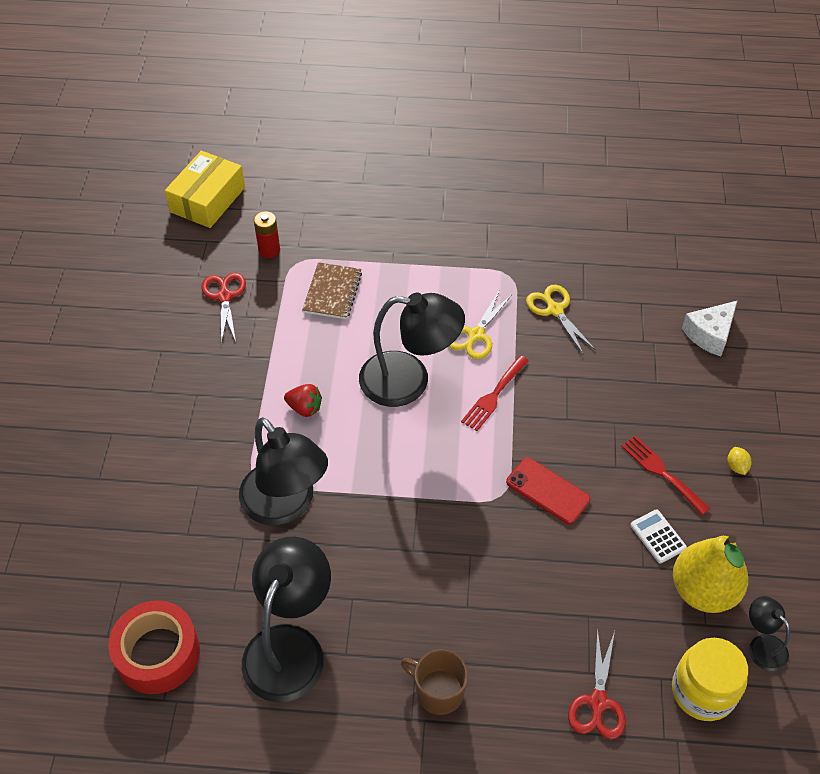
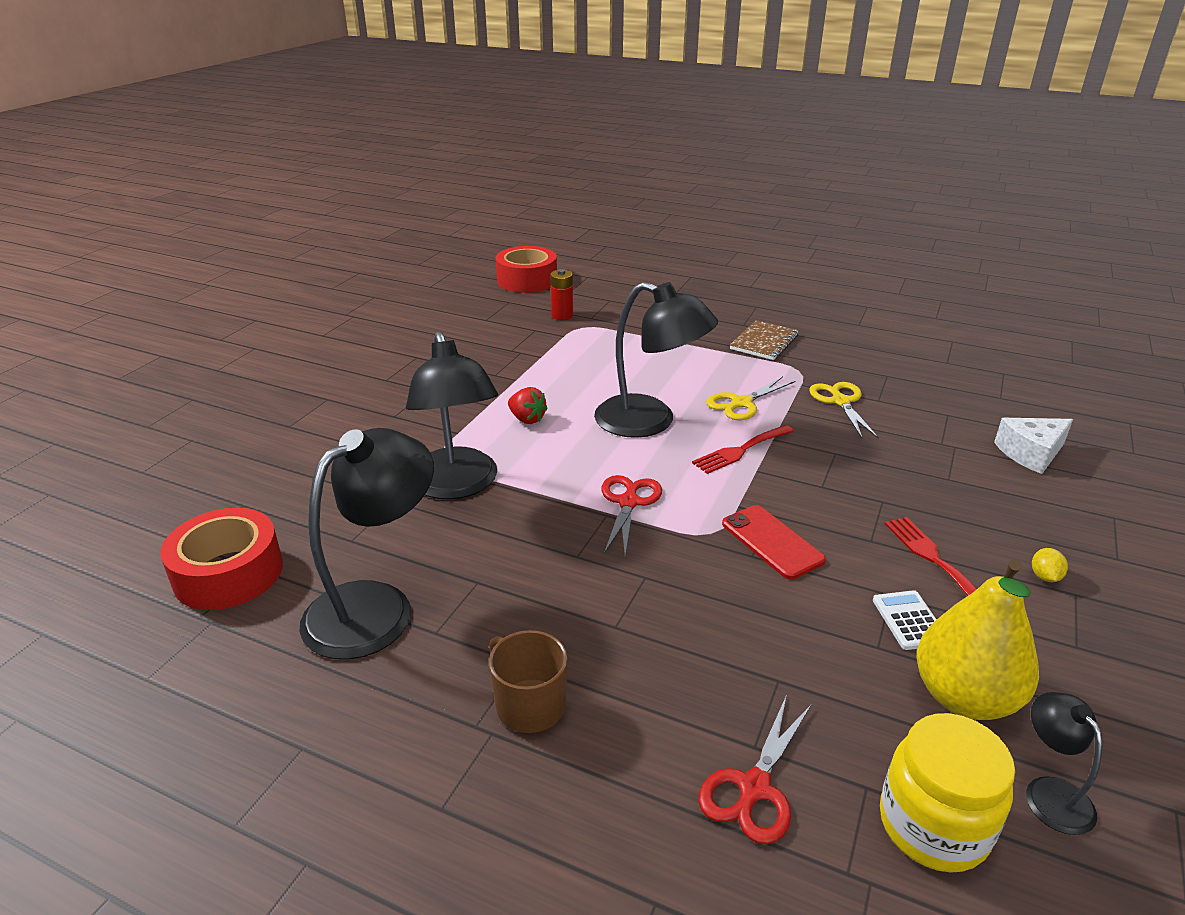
camera: 20 degrees right, 20 degrees down
(207, 199) = (527, 280): yellow box -> red tape
(224, 296) = (501, 335): red scissors -> red scissors (628, 502)
(332, 292) = (606, 350): brown notebook -> brown notebook (764, 342)

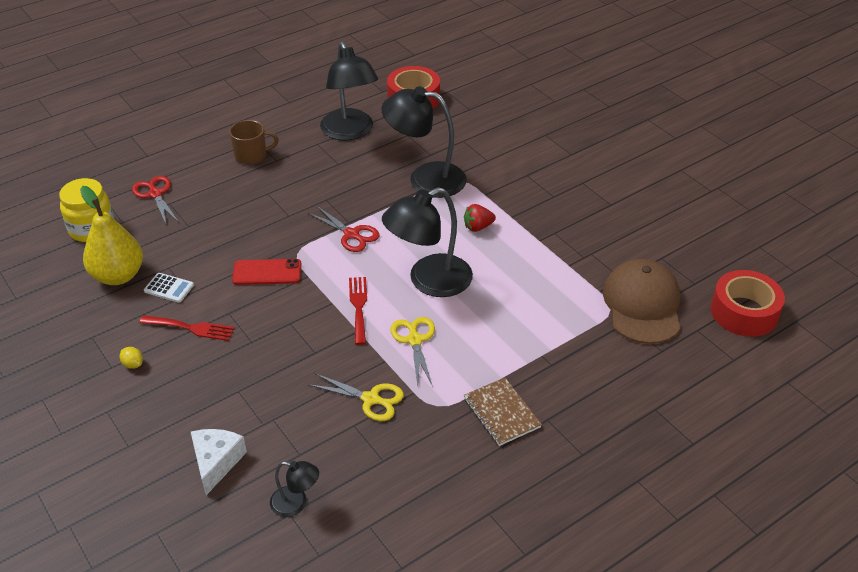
camera: 120 degrees right, 10 degrees up
(562, 315) = (642, 305): red battery -> brown cap
(1050, 792) = (62, 268): black lamp -> black lamp (296, 503)

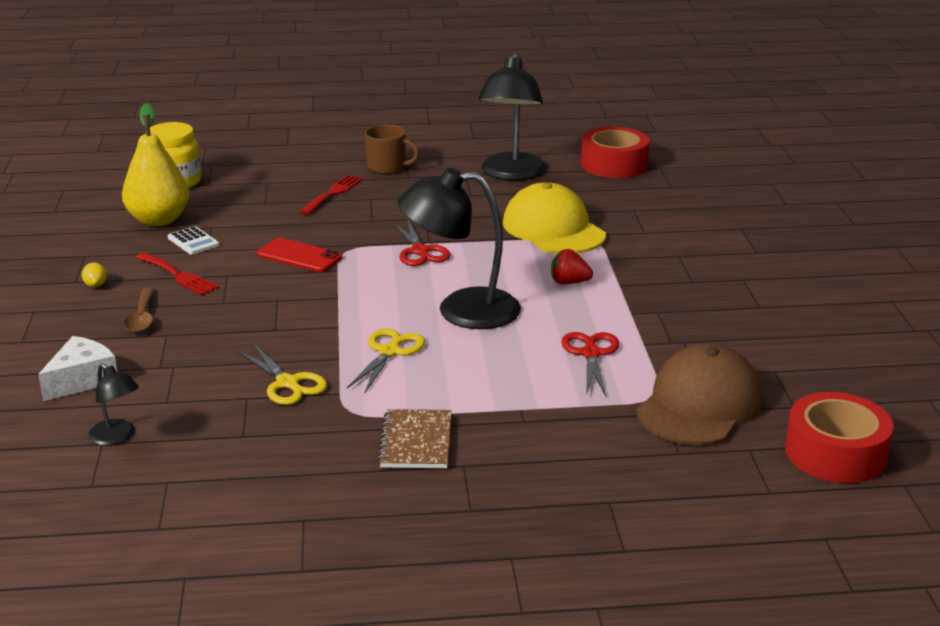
camera: 30 degrees right, 15 degrees down
(155, 194) = (261, 172): red scissors -> red scissors (591, 354)
(203, 381) = (142, 317): none -> brown spoon
(358, 306) = (361, 308): red fork -> red fork (333, 193)
(425, 178) = (553, 229): black lamp -> yellow cap

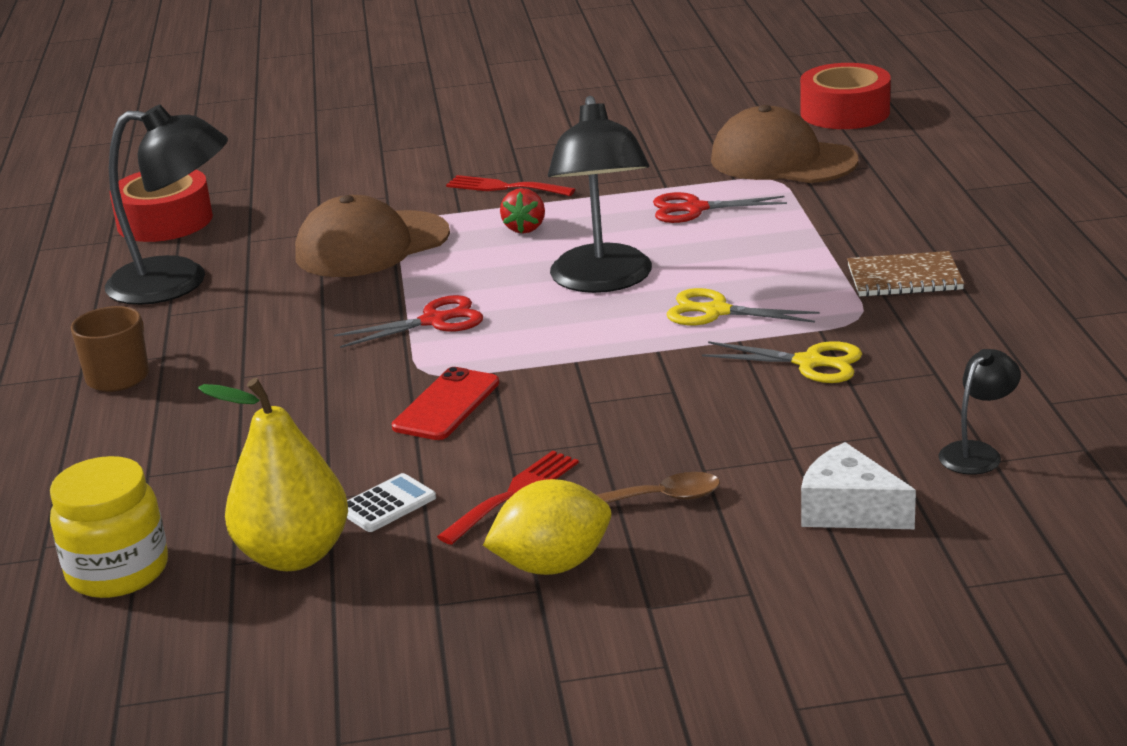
camera: 90 degrees left, 0 degrees up
(96, 285) = (552, 565): yellow lemon -> yellow lemon, size x2.23
(287, 383) = (809, 363): yellow scissors -> yellow scissors turned 60 degrees clockwise
(333, 193) = (214, 409): red fork -> red fork (504, 187)
(553, 229) = (372, 245): yellow cap -> brown cap

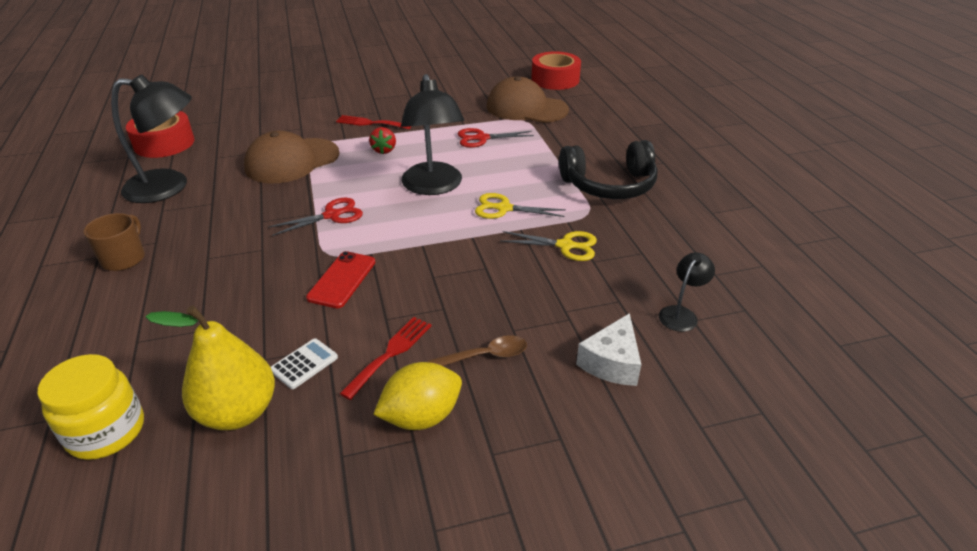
camera: 10 degrees left, 10 degrees up
(849, 510) = (611, 362): white cheese -> white cheese turned 90 degrees counterclockwise
(904, 278) = (609, 185): brown notebook -> black headphones

